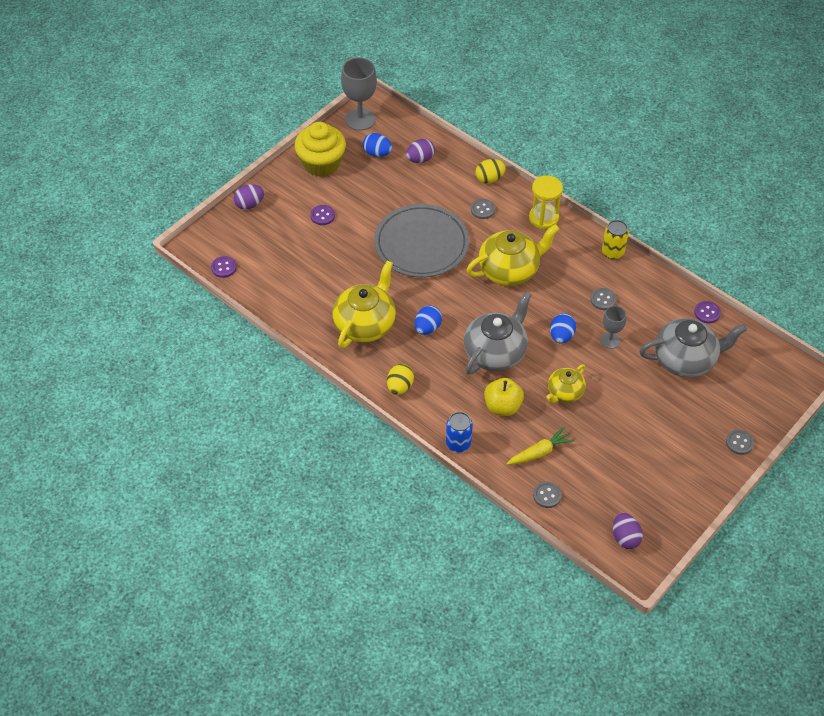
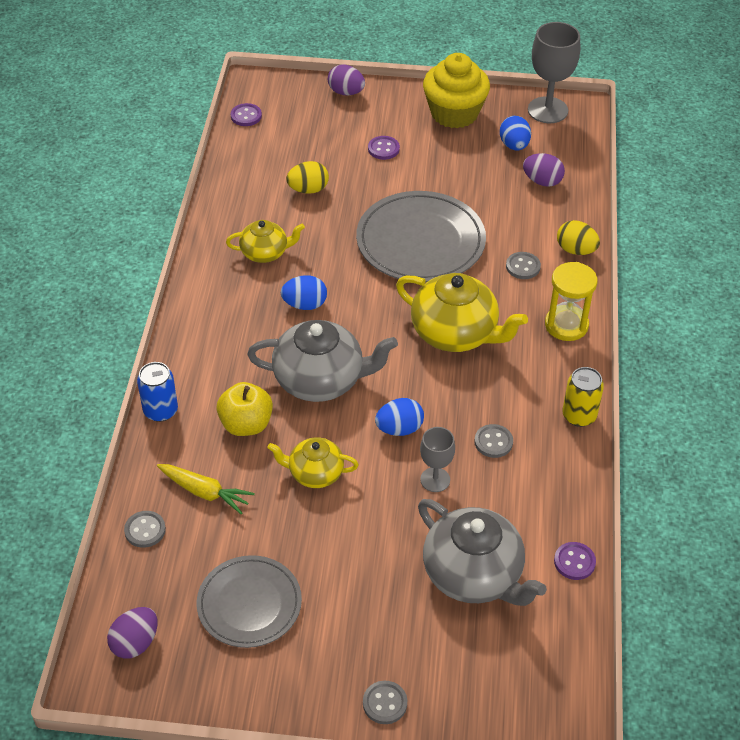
camera: 55 degrees right, 5 degrees down
(365, 324) = (265, 253): yellow teapot -> yellow teapot, size x0.58
(400, 387) = (202, 322): yellow egg -> yellow egg (308, 189)
(635, 470) = (249, 604): none -> grey plate

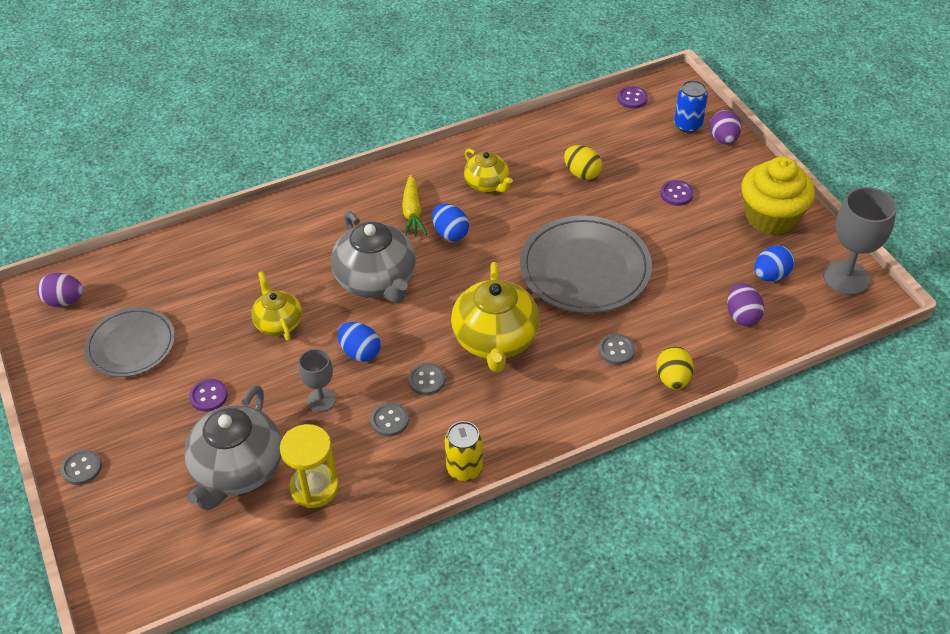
camera: 60 degrees right, 0 degrees up
(145, 530) = (164, 256): grey button -> grey button (426, 380)
(160, 410) = (280, 209): blue can -> blue can (688, 125)
(205, 492) = (219, 270): yellow carrot -> yellow carrot (412, 213)
(246, 424) = (300, 260): yellow apple -> none
(566, 325) = (569, 412): yellow hourglass -> yellow hourglass (314, 487)
(574, 562) = (293, 535): purple button -> purple button (208, 396)

